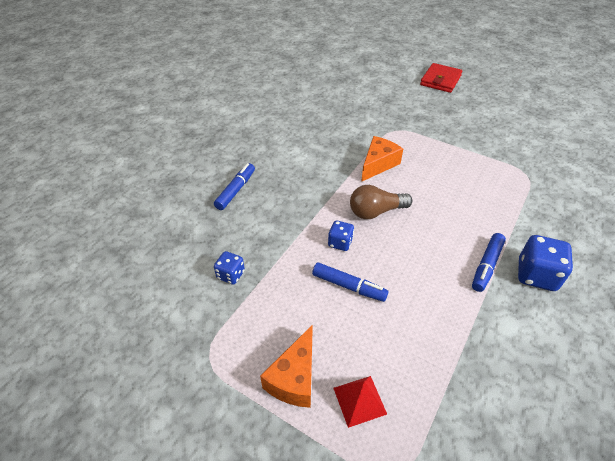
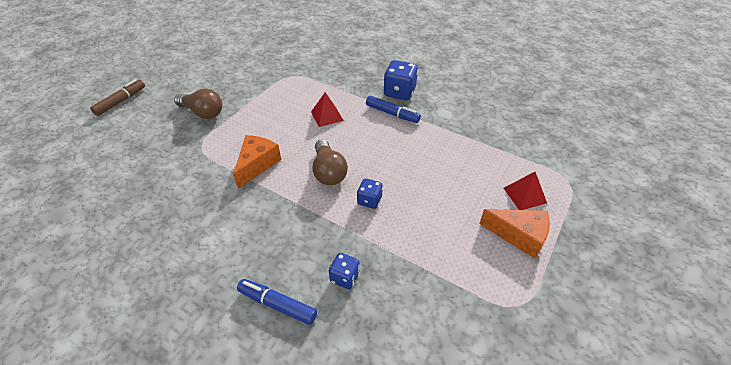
camera: 90 degrees left, 0 degrees up
(231, 275) = (417, 296): blue dice -> blue dice (345, 277)
(348, 286) = (421, 196): blue marker -> none
(378, 164) = (257, 164): orange cheese -> orange cheese turned 75 degrees clockwise
(440, 80) = (121, 101): red wallet -> brown marker
(440, 124) = (203, 112): none -> brown light bulb
(462, 207) = (327, 116): none -> red pyramid

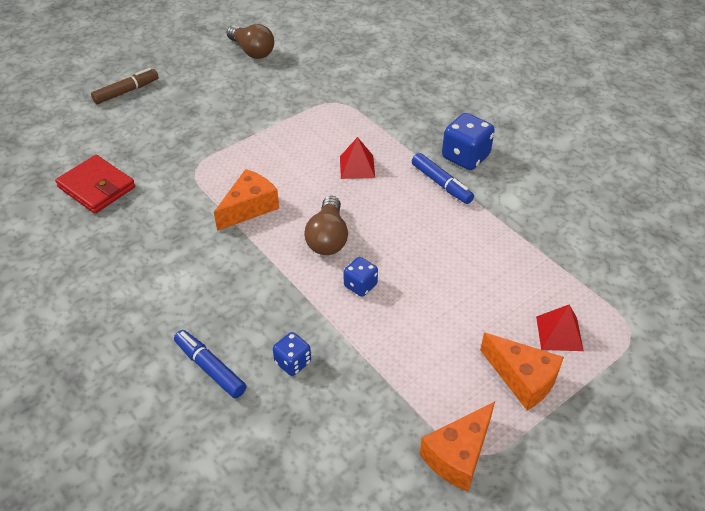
camera: 20 degrees right, 0 degrees up
(119, 180) = (97, 187): none -> red wallet
(203, 112) = (212, 127): brown light bulb -> brown light bulb (252, 51)
(506, 311) = (458, 455): none -> orange cheese

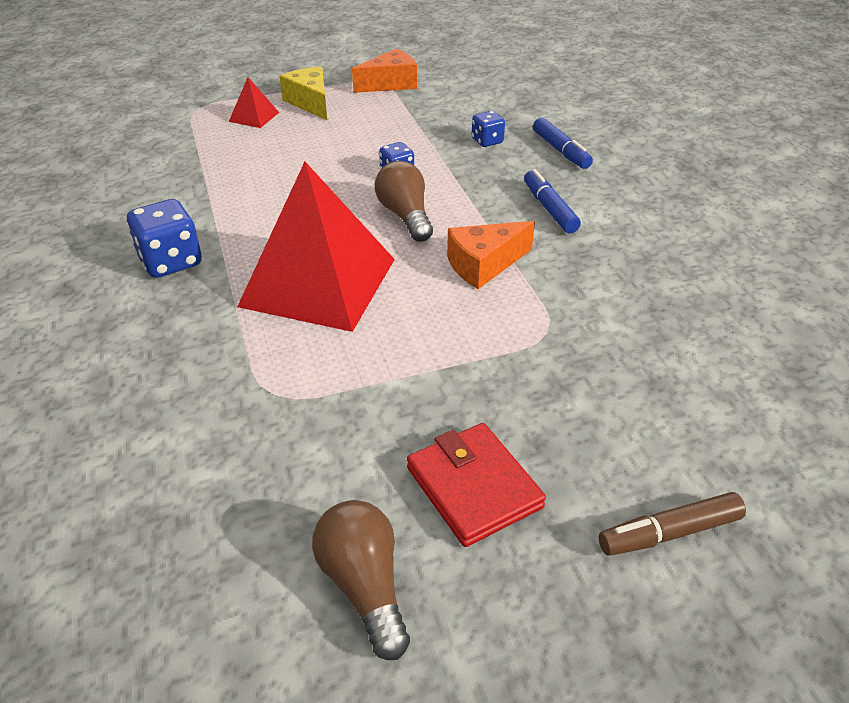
camera: 160 degrees left, 5 degrees down
(97, 187) = (697, 338): red wallet -> red wallet (473, 487)
(328, 238) = (405, 216): brown light bulb -> brown light bulb turned 45 degrees counterclockwise
(357, 167) = (318, 282): red pyramid -> red pyramid, size x2.44
(441, 184) = (233, 239): blue marker -> blue marker (549, 209)
(522, 379) = (310, 103): orange cheese -> yellow cheese

